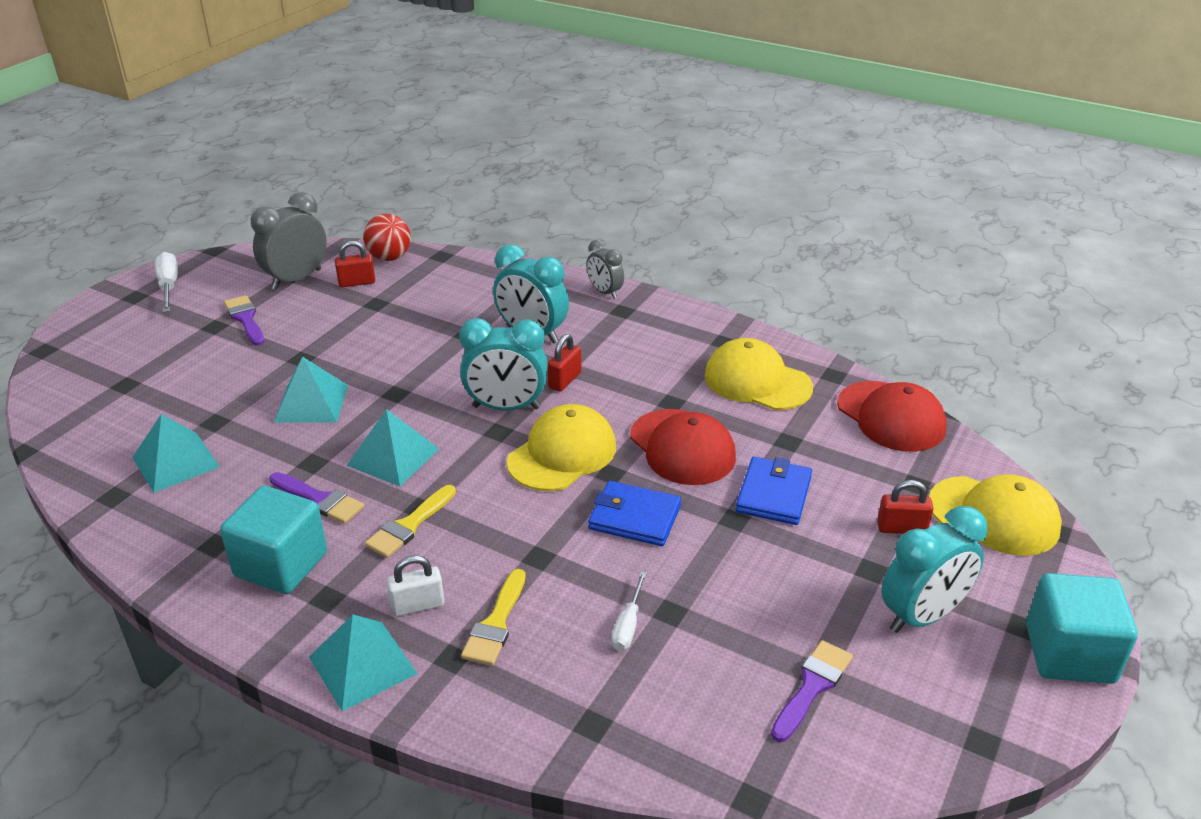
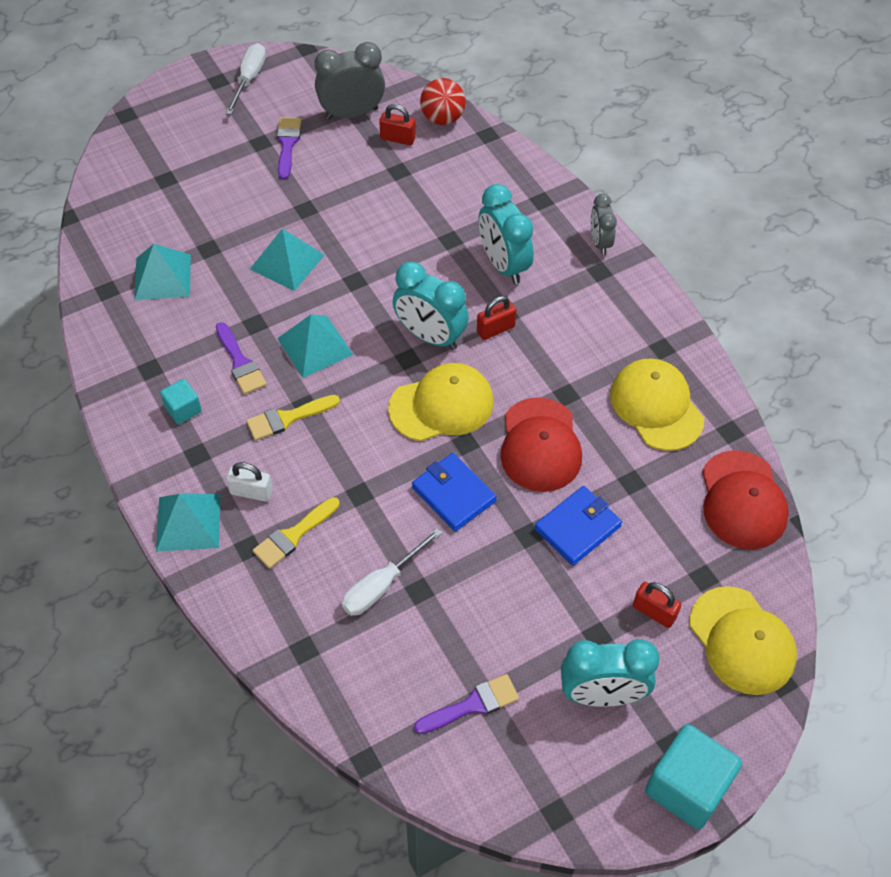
camera: 30 degrees right, 20 degrees up
(281, 564) = (183, 409): turquoise cube -> turquoise cube, size x0.52
(628, 625) = (382, 585): white screwdriver -> white screwdriver, size x1.51

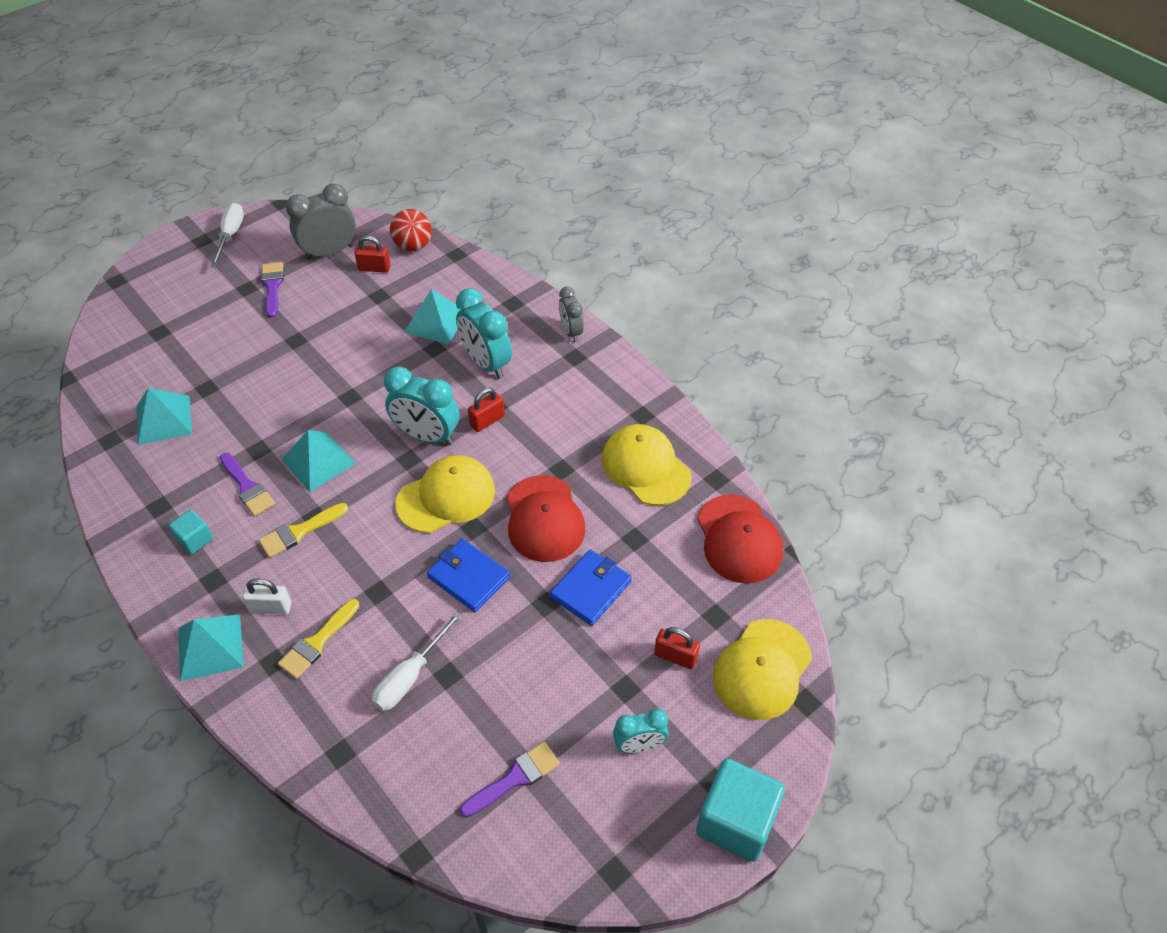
camera: 10 degrees left, 5 degrees down
(287, 261) = (283, 389): turquoise pyramid -> turquoise pyramid (436, 322)
(602, 695) = (639, 745): turquoise clock -> turquoise clock, size x0.60
(742, 641) = (762, 669): yellow cap -> yellow cap turned 75 degrees clockwise

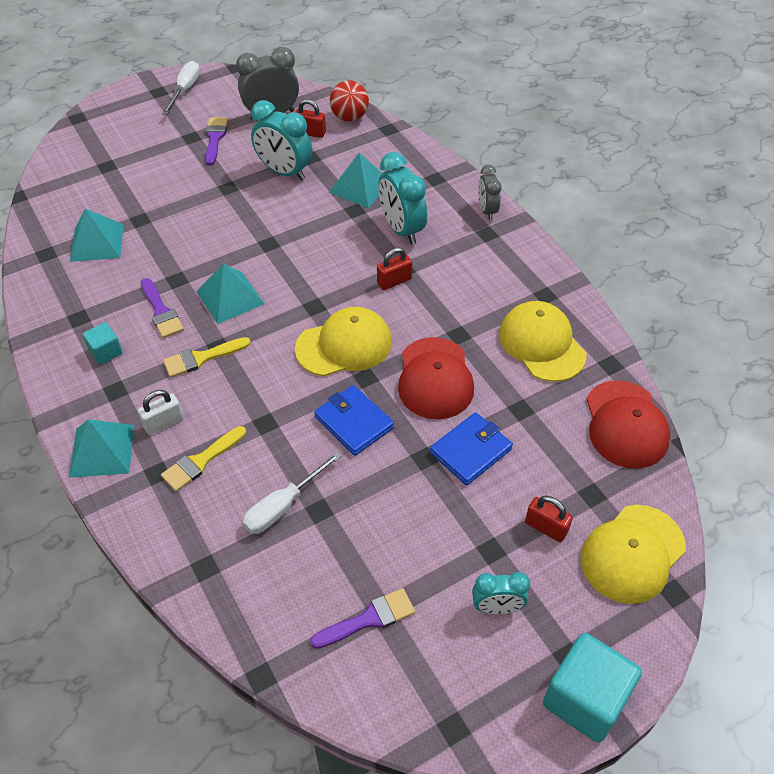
camera: 10 degrees right, 0 degrees up
(271, 607) = (163, 423): white padlock -> white padlock turned 45 degrees counterclockwise
(427, 436) = (335, 288): turquoise clock -> turquoise clock (284, 172)

